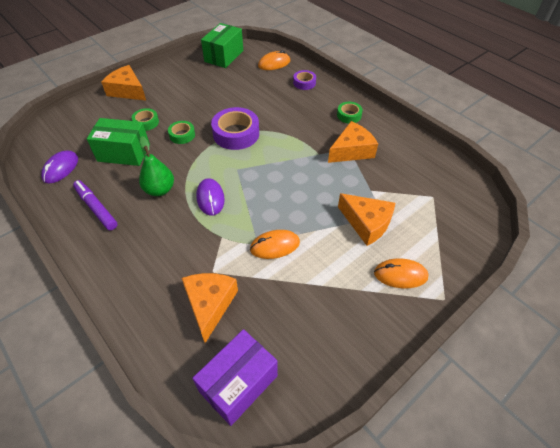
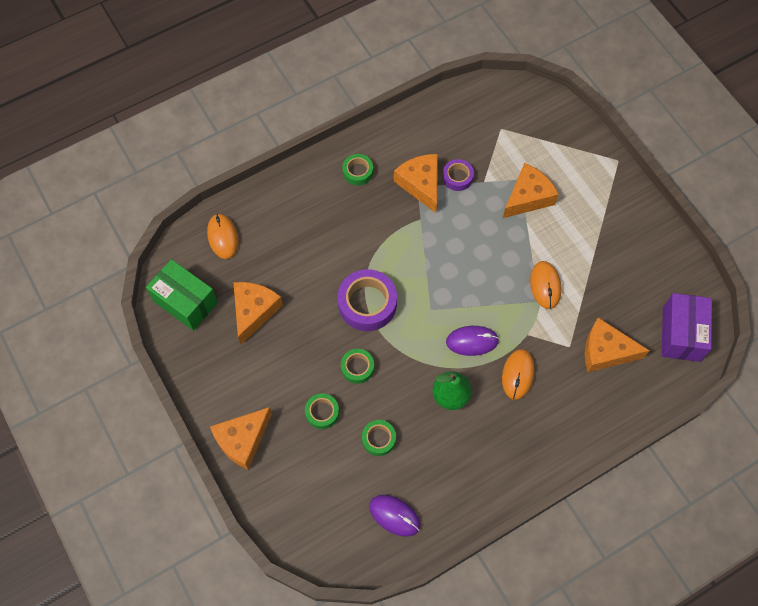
camera: 80 degrees left, 15 degrees up
(96, 208) = (469, 465): purple marker -> none
(124, 153) = (378, 439): green box -> green tape
(221, 83) = (254, 311): none -> orange cheese
(239, 383) = (681, 334): purple box -> purple box turned 45 degrees clockwise
(304, 83) = (279, 208): purple tape -> purple tape (457, 177)
(400, 275) = (590, 186): orange mouse -> orange mouse (518, 374)

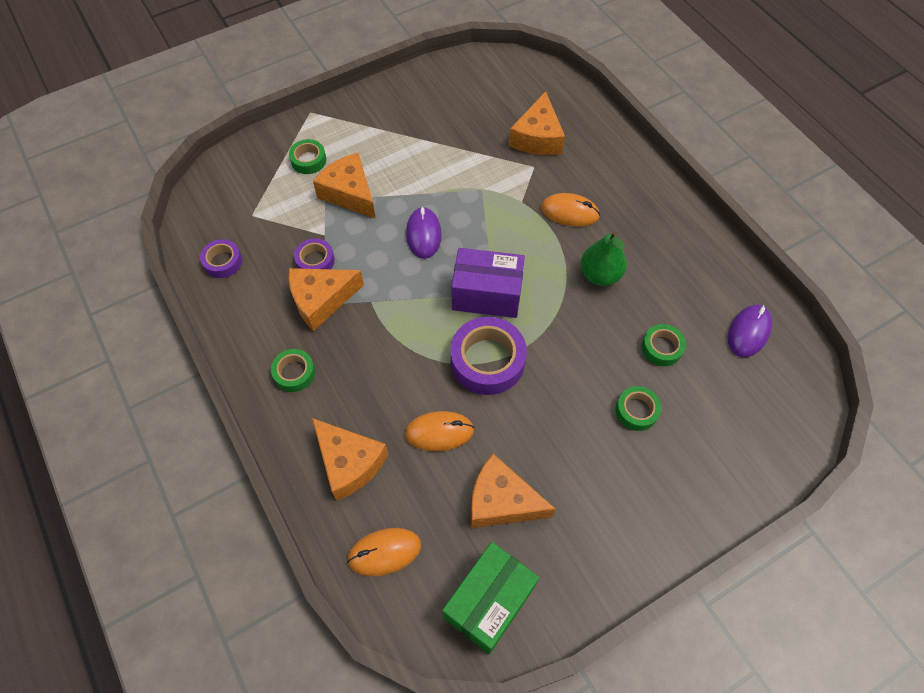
camera: 90 degrees left, 5 degrees down
(242, 440) = (686, 507): orange cheese -> orange cheese (349, 463)
(357, 367) = (574, 371): green tape -> green tape (308, 160)
(454, 114) = (223, 262): none -> purple tape
(472, 341) = (532, 252): purple mouse -> purple mouse (423, 234)
(545, 285) = (462, 183): orange mouse -> orange mouse (439, 432)
(681, 334) = (515, 79): purple box -> purple box (487, 294)

